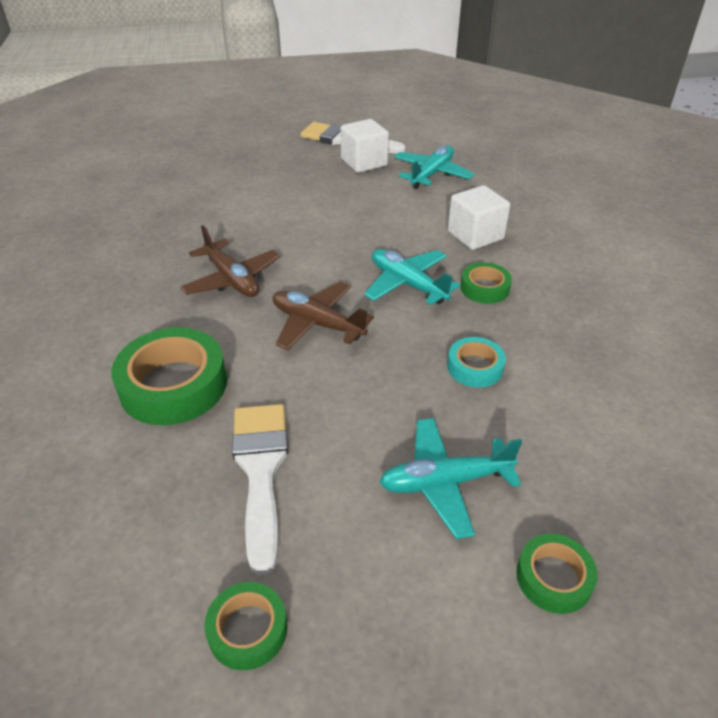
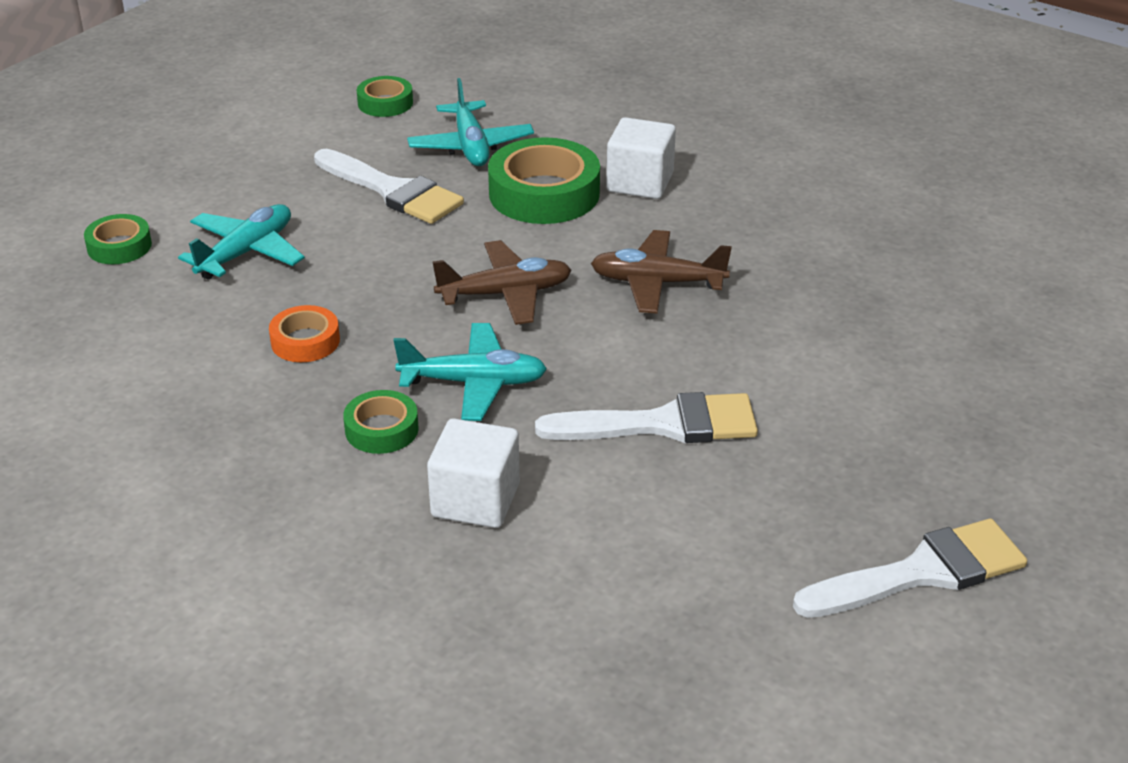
camera: 135 degrees right, 5 degrees down
(248, 630) = (296, 140): green tape -> green tape (385, 103)
(350, 219) = (663, 424): none -> white brush
(364, 162) = (811, 539): white cube -> white cube (640, 182)
(431, 174) = (680, 583): turquoise plane -> turquoise plane (470, 146)
(475, 367) = (305, 341): turquoise tape -> orange tape

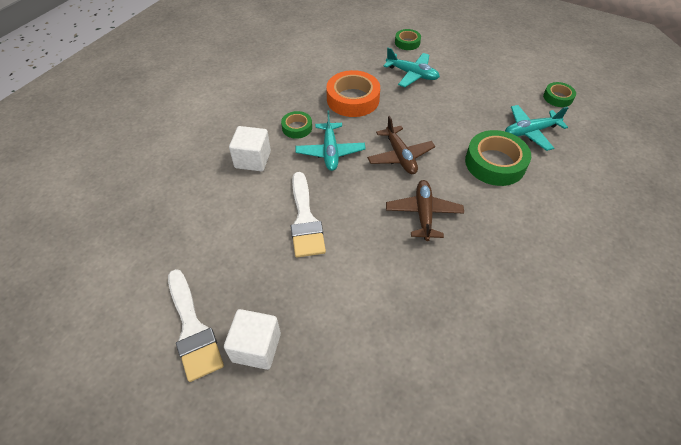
camera: 85 degrees right, 15 degrees up
(305, 341) = (353, 99): orange tape -> orange tape, size x1.84
(392, 191) = (476, 110): white brush -> none
(640, 182) = (522, 202): white cube -> white cube (256, 347)

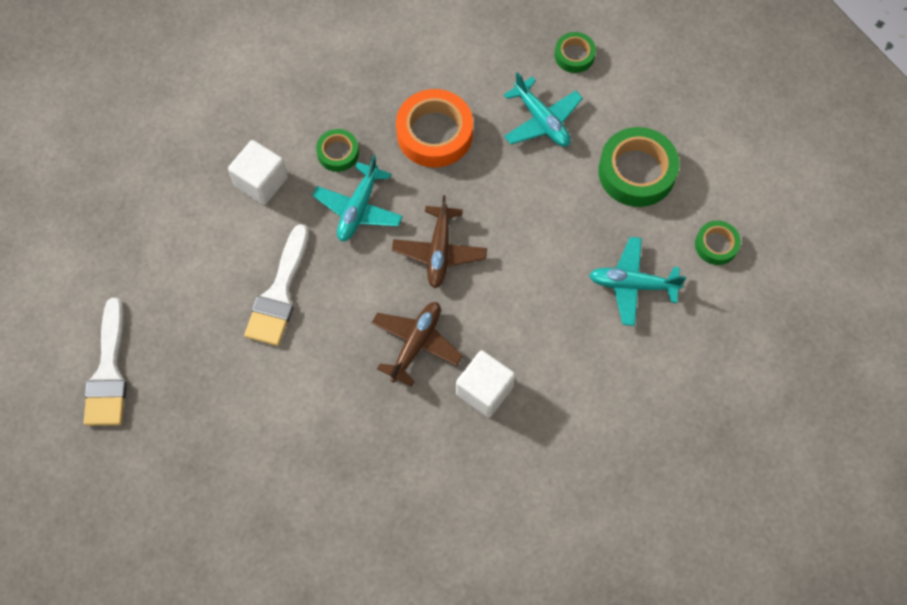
camera: 25 degrees right, 15 degrees up
(256, 347) = (160, 419): white cube -> white cube (484, 390)
(495, 163) = (550, 312): green tape -> green tape (636, 172)

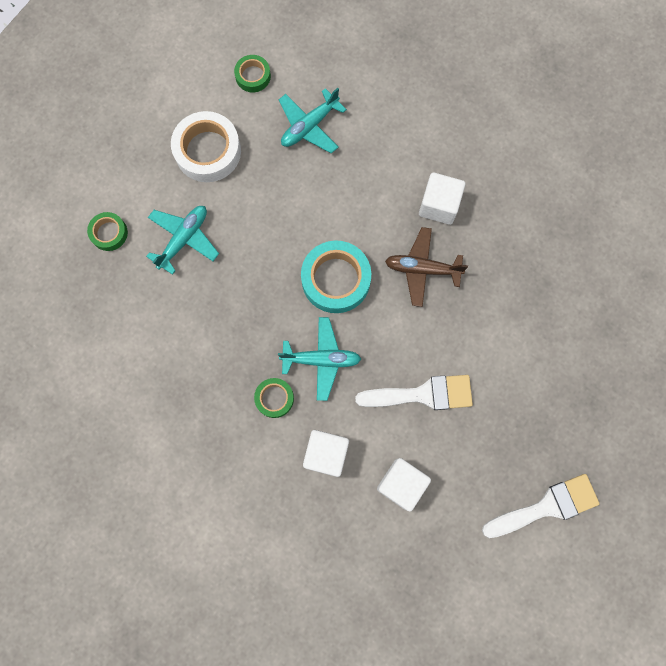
camera: 110 degrees left, 10 degrees up
(199, 240) = (401, 484): none -> white cube
(434, 133) = (226, 323): orange tape -> none
(439, 251) = (336, 279): brown plane -> turquoise tape
(632, 285) = (309, 126): turquoise plane -> turquoise plane turned 60 degrees clockwise
(636, 172) = (208, 151): green tape -> white tape

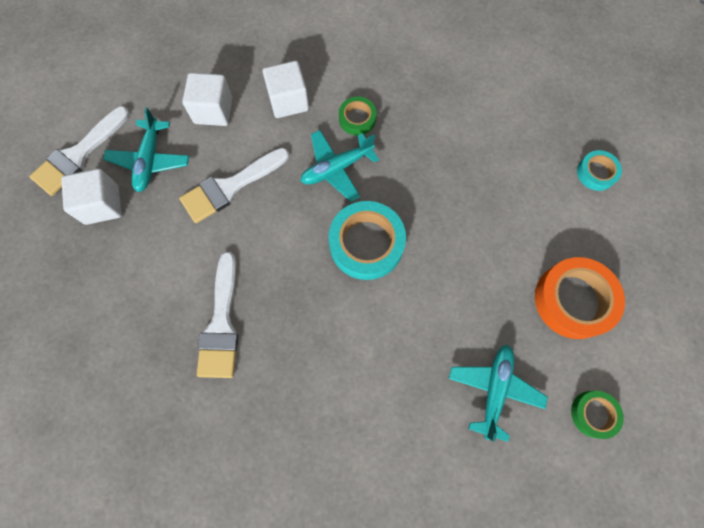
camera: 150 degrees right, 5 degrees down
(109, 233) = (596, 173): green tape -> turquoise tape
(184, 239) = (528, 203): turquoise plane -> turquoise plane (150, 160)
(208, 151) = (573, 300): white tape -> orange tape
(422, 269) = (289, 300): brown plane -> none
(439, 205) = (306, 378): white cube -> white cube (102, 205)
(484, 279) = (221, 324): none -> white brush

